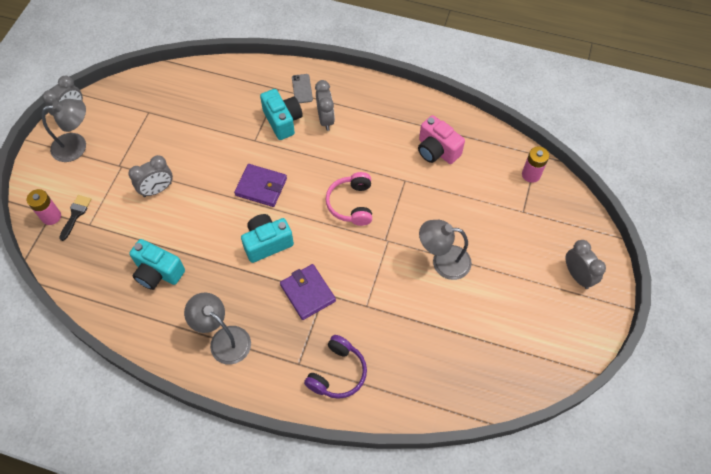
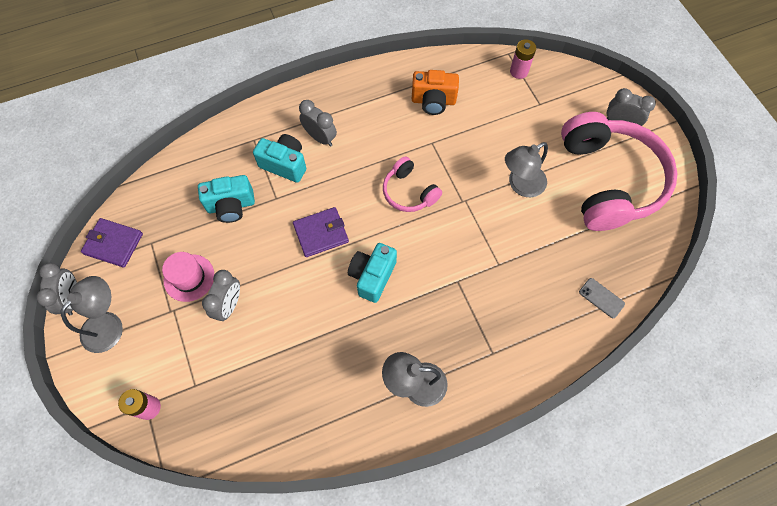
camera: 40 degrees left, 5 degrees up
(75, 214) = (172, 387): black brush -> none
(150, 152) = (189, 277): none -> pink hat
(158, 272) = (303, 375): turquoise camera -> turquoise camera (231, 206)
(302, 89) = (274, 125): grey phone -> grey phone (601, 298)
(308, 293) = (444, 290): purple wallet -> purple wallet (114, 244)
(337, 373) = (528, 334): purple headphones -> none
(437, 150) = (433, 101): pink camera -> orange camera
(520, 311) = (608, 180): none -> pink headphones

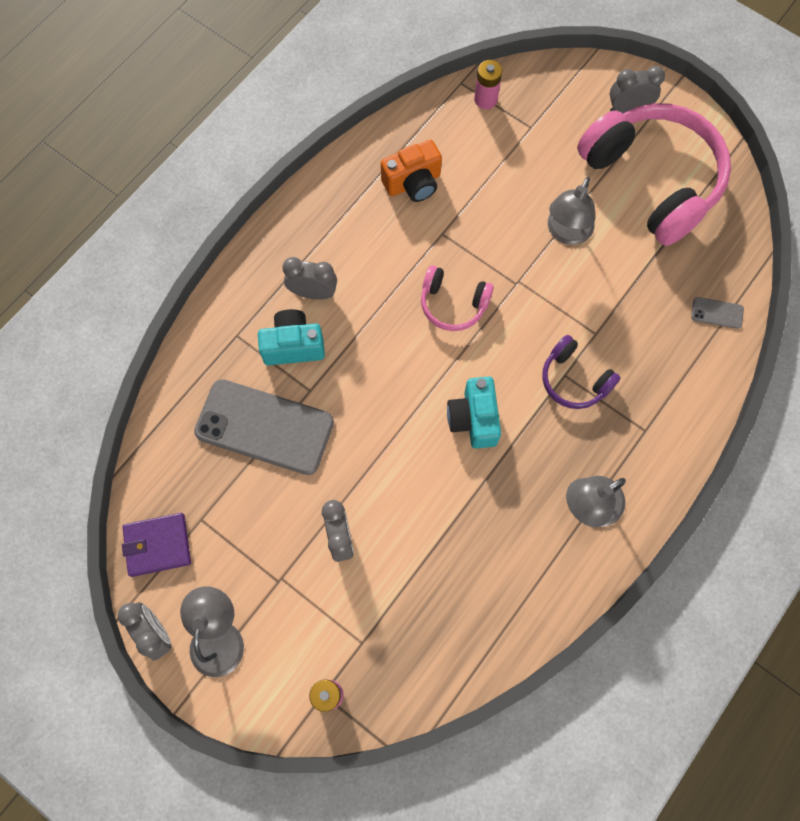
camera: 30 degrees left, 5 degrees up
(189, 277) = (273, 533): pink hat -> none
(231, 206) = (264, 427): turquoise camera -> grey phone
(321, 233) = (387, 402): purple wallet -> none
(462, 288) = (574, 380): none -> purple headphones

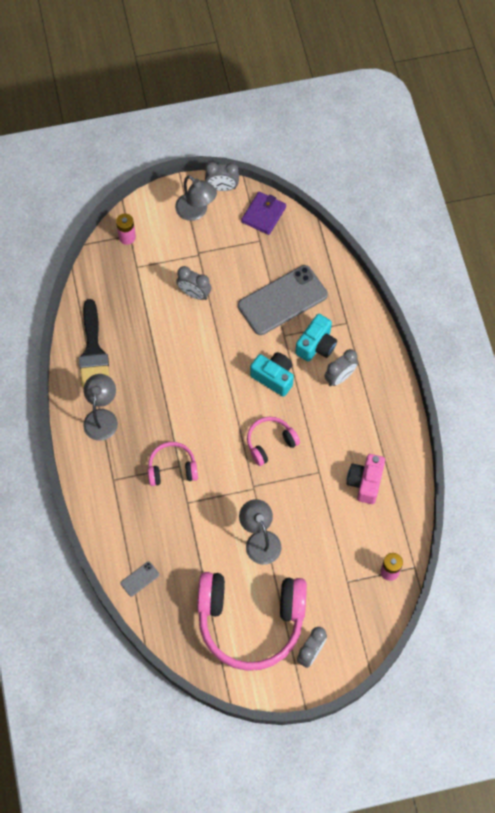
camera: 130 degrees right, 5 degrees down
(413, 183) = (365, 482): orange camera -> pink camera
(473, 419) = (197, 400): turquoise camera -> turquoise camera (274, 377)
(519, 594) = (93, 351): none -> black brush
(574, 380) = (172, 468): purple headphones -> pink headphones

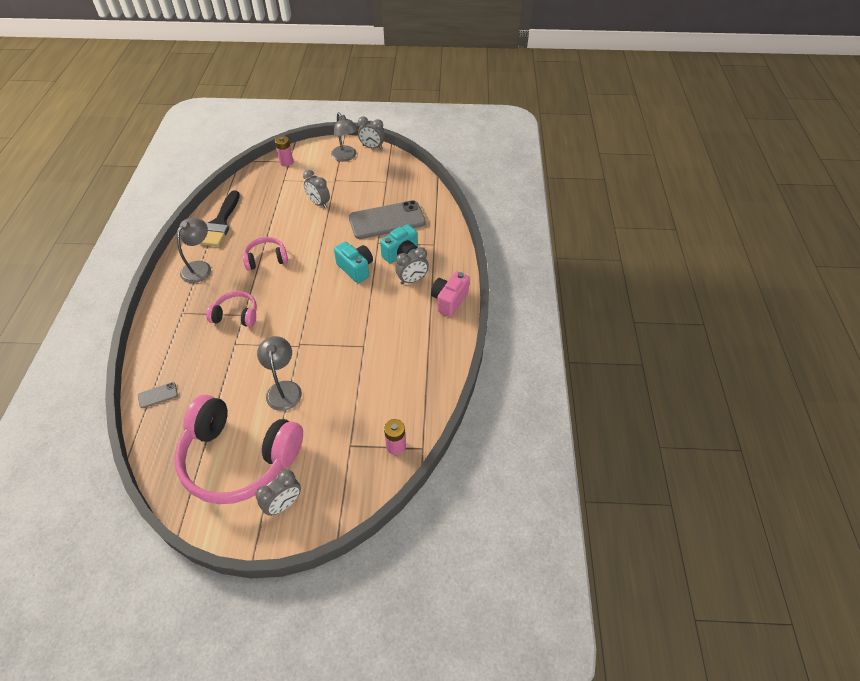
camera: 15 degrees right, 15 degrees down
(263, 214) = (396, 167): purple wallet -> none
(270, 443) = (330, 314): pink headphones -> pink headphones (266, 259)
(365, 482) = (402, 363): pink camera -> pink camera (449, 300)

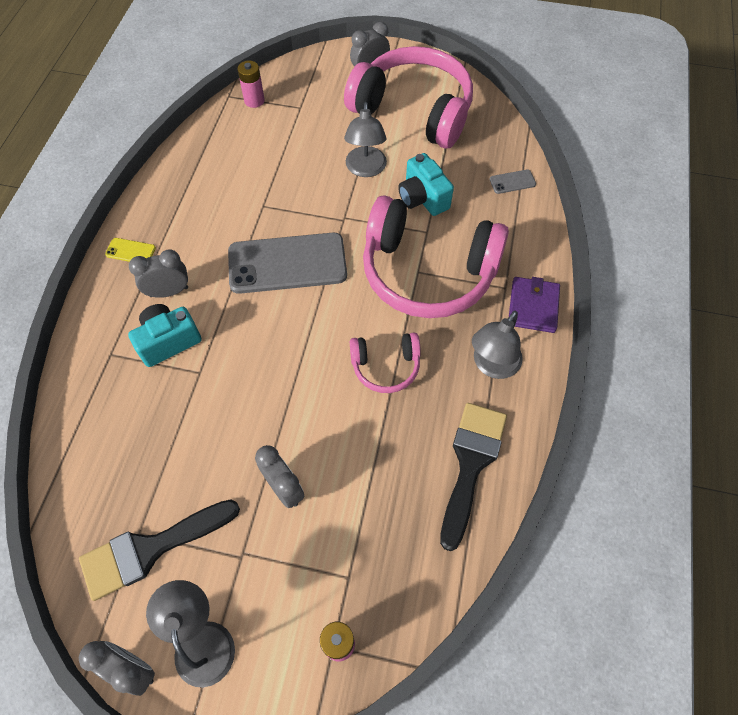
camera: 170 degrees left, 10 degrees up
(165, 303) = (533, 306): none -> purple wallet
(236, 315) = (427, 272): pink headphones -> pink headphones, size x2.09
(356, 269) = (247, 325): turquoise camera -> turquoise camera (422, 198)
(378, 177) = (151, 549): none -> black brush
(387, 220) = (169, 421): grey phone -> grey phone (287, 263)
(449, 300) = (130, 251): pink camera -> yellow phone

